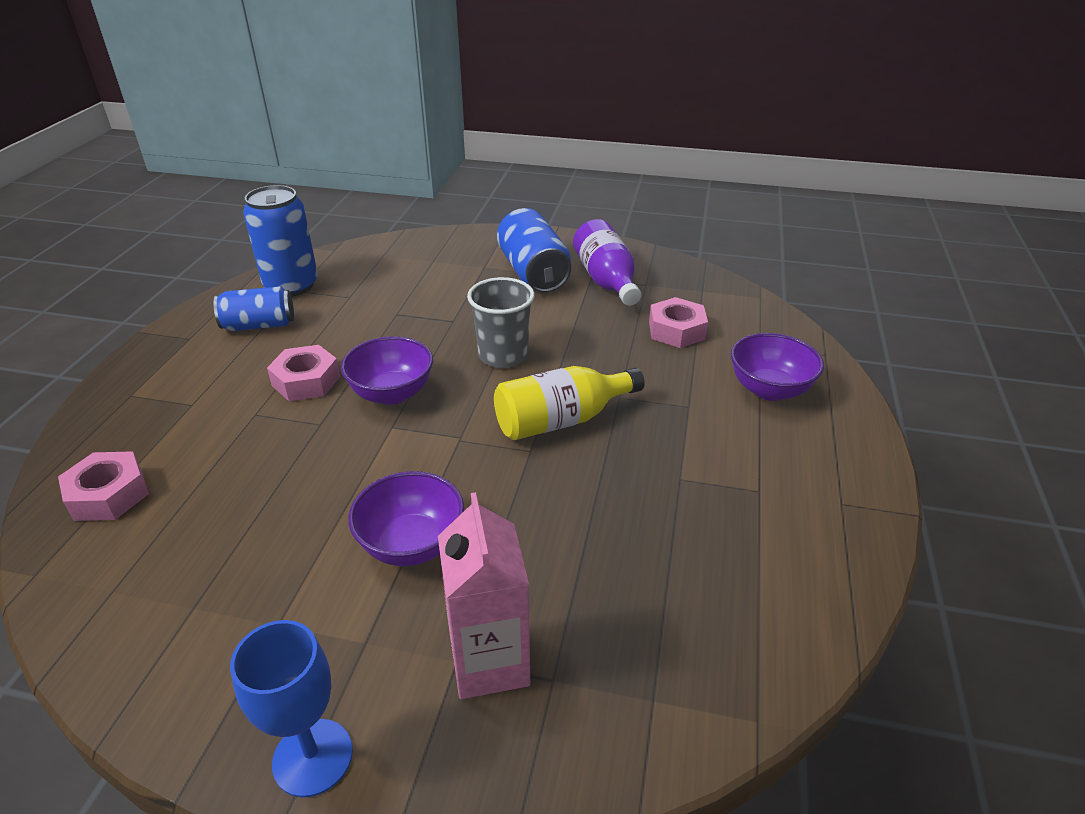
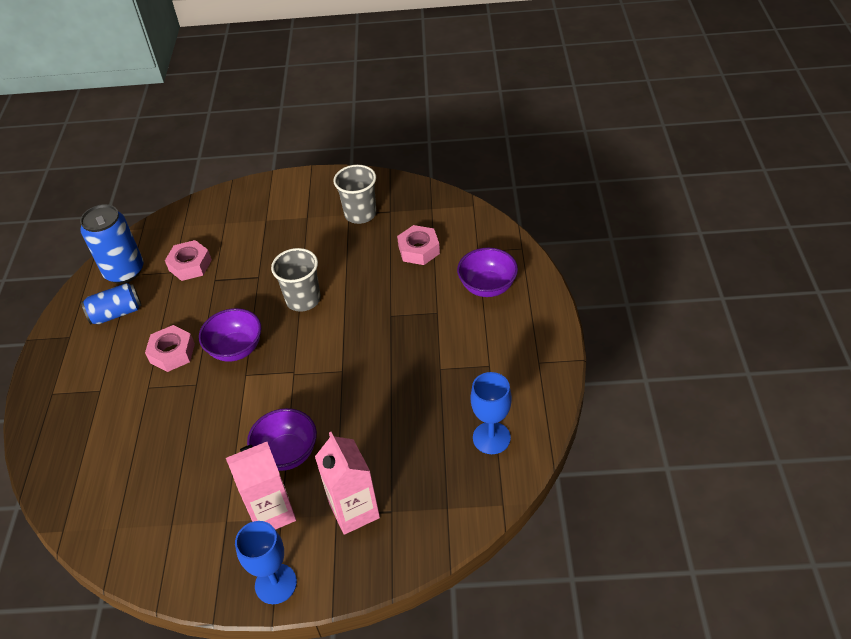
camera: 10 degrees left, 10 degrees up
(108, 494) = (79, 469): pink nut -> pink nut (190, 265)
(354, 629) = (272, 512): none -> pink carton
(533, 273) = (304, 218): blue can -> none
(561, 420) = (356, 343): yellow bottle -> none
(606, 281) = (360, 214): purple bottle -> grey cup
(750, 599) = (491, 438): none -> blue goblet

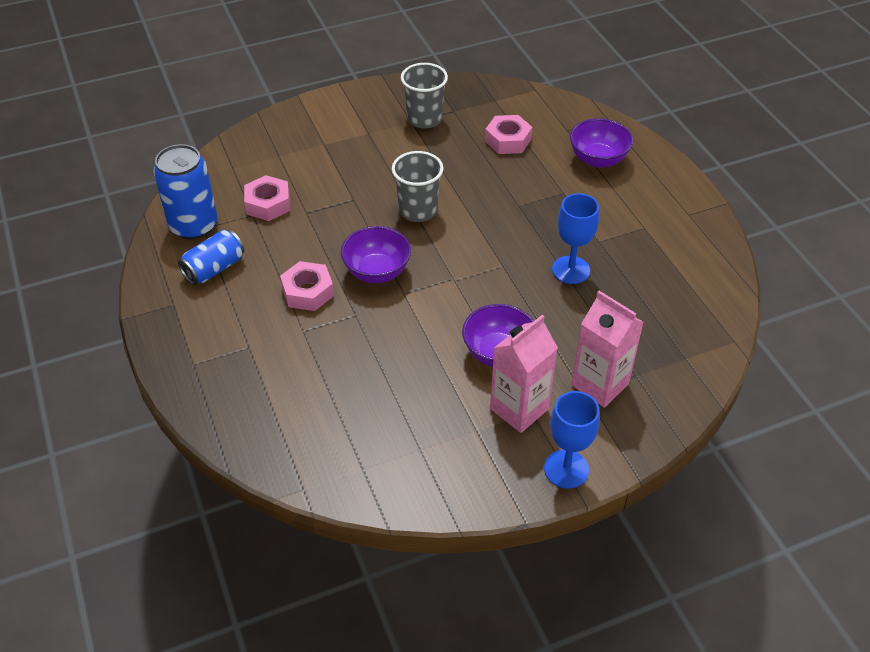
camera: 25 degrees left, 0 degrees up
(491, 438) = (687, 288): blue goblet -> blue goblet (571, 270)

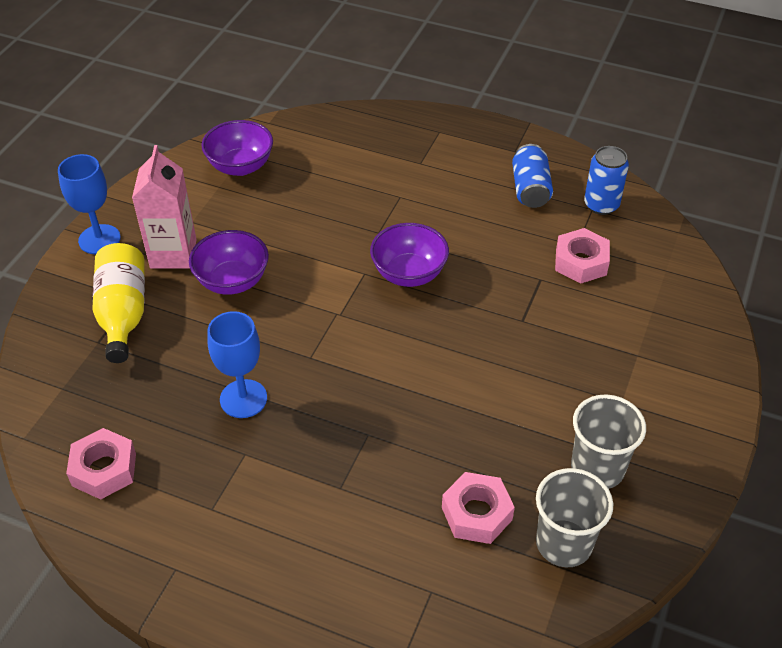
camera: 135 degrees right, 0 degrees up
(194, 226) = (601, 205): blue can -> blue can, size x0.66
(308, 292) = (437, 222): pink nut -> pink nut (104, 469)
(418, 210) = (453, 353): grey cup -> grey cup (564, 543)
(598, 159) = (349, 570): purple bowl -> purple bowl (240, 166)
(600, 384) = (123, 313): pink carton -> yellow bottle

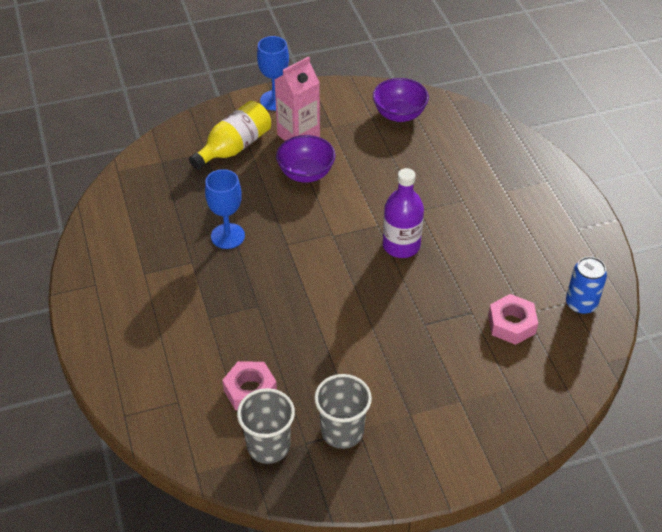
camera: 50 degrees right, 0 degrees up
(104, 469) = (128, 214): pink nut -> none
(409, 274) = (401, 245): purple bowl -> purple bottle
(530, 189) = (549, 258): blue can -> none

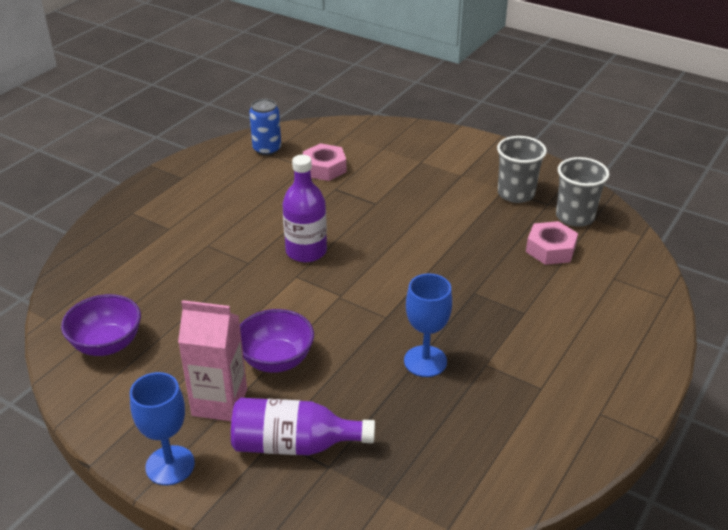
camera: 130 degrees left, 10 degrees down
(234, 147) = (294, 445): yellow bottle -> purple bottle

